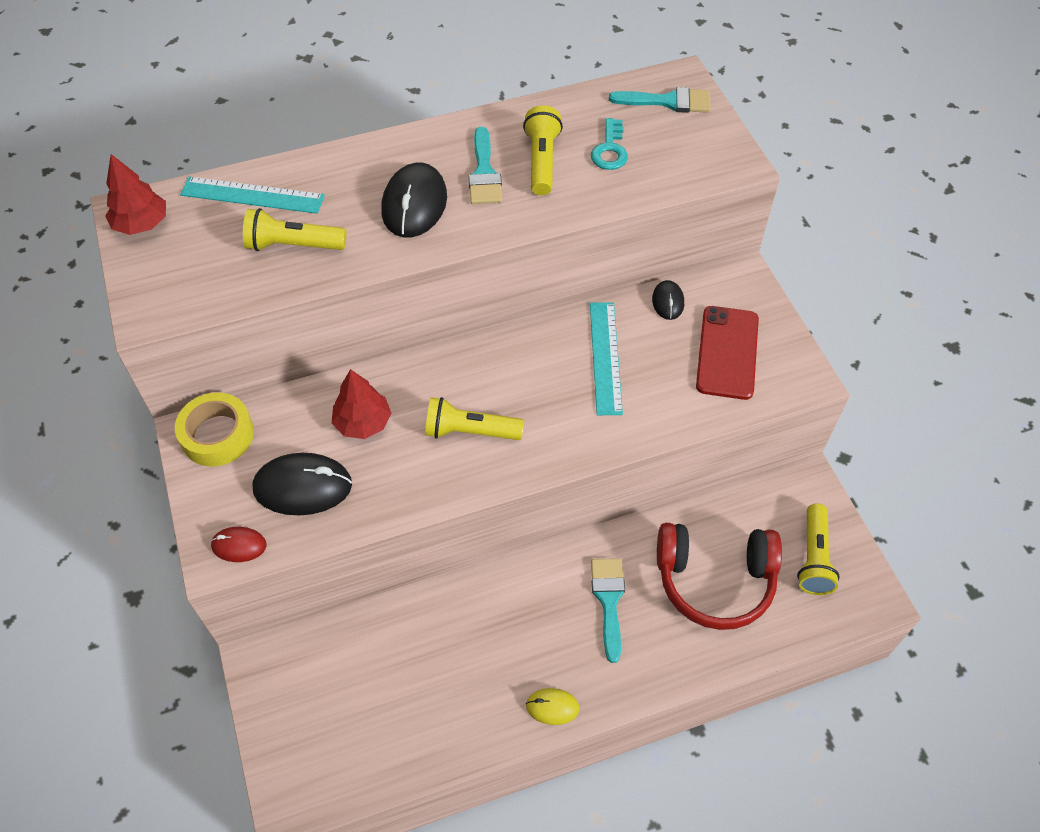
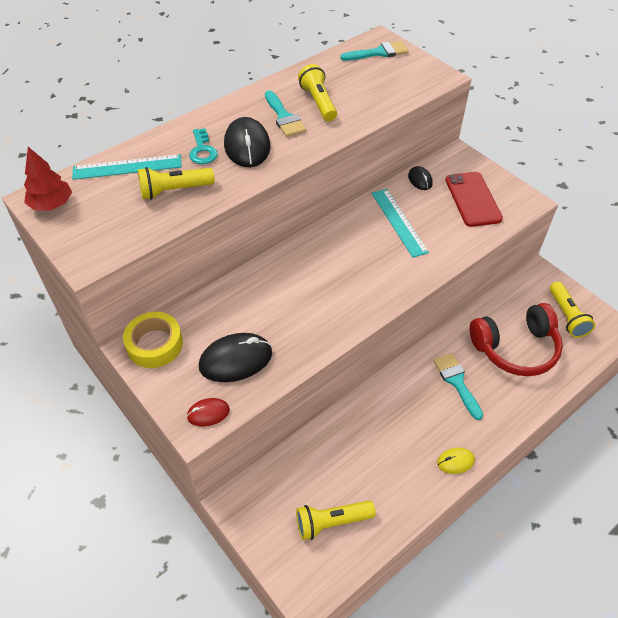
camera: 20 degrees left, 5 degrees down
(363, 422) = (257, 306): red tree -> none
(470, 431) = (334, 291): yellow flashlight -> yellow flashlight (331, 522)
(610, 150) = (358, 86): turquoise key -> turquoise key (202, 150)

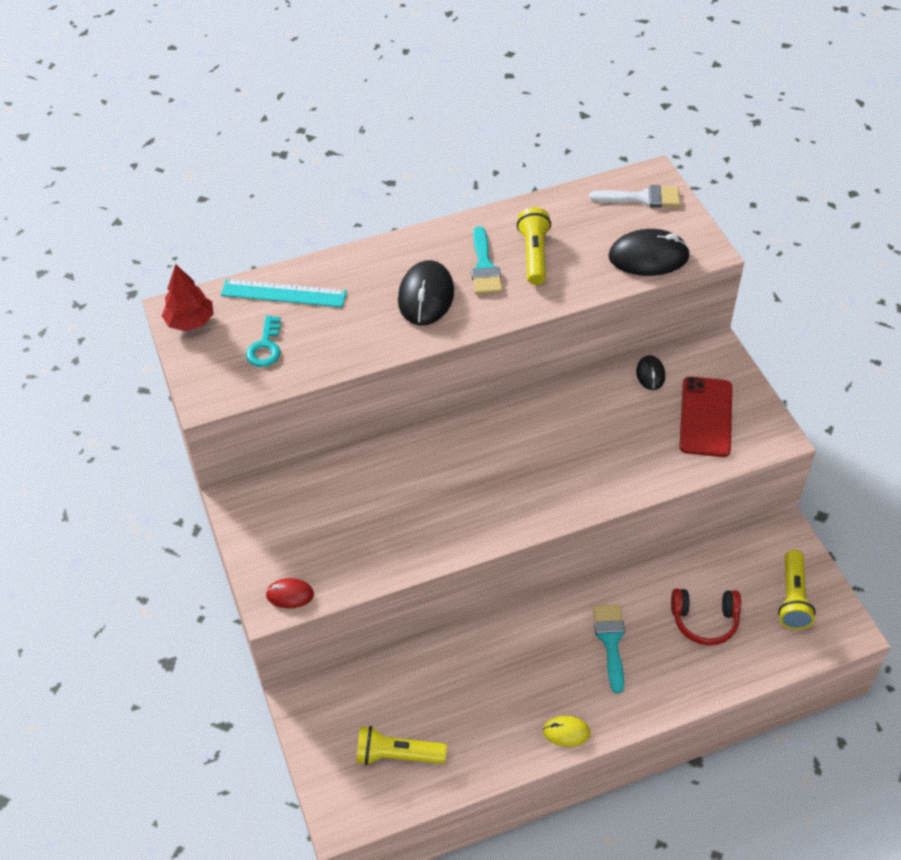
camera: 20 degrees right, 0 degrees up
(155, 344) = (260, 503): yellow tape -> none
(174, 190) = (324, 335): yellow flashlight -> none
(202, 150) = (373, 291): turquoise key -> turquoise key (265, 347)
(236, 360) = (340, 544): black mouse -> black mouse (648, 257)
(379, 52) = (642, 198): turquoise brush -> white brush
(398, 222) = (597, 424): turquoise ruler -> none
(515, 348) = (704, 620): red headphones -> red headphones, size x0.63

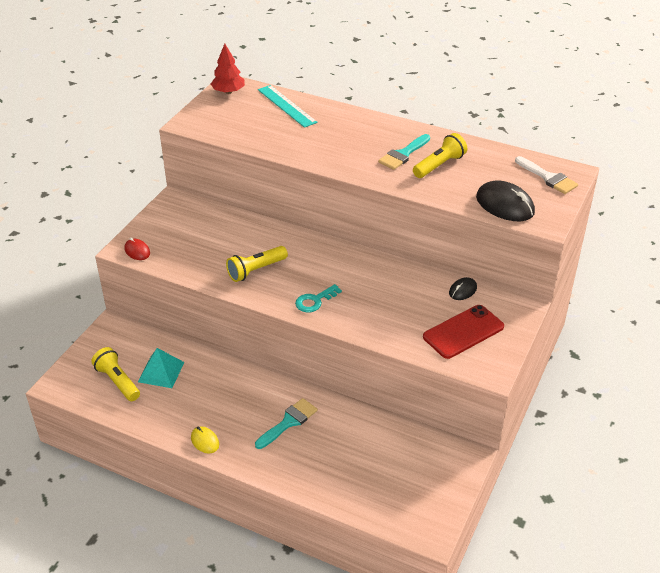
camera: 45 degrees right, 10 degrees down
(265, 347) = (243, 121): turquoise key -> turquoise key (315, 301)
(425, 704) = (161, 372): none -> turquoise pyramid
(426, 296) = (352, 148): black mouse -> none
(704, 620) = (353, 456): red headphones -> none
(793, 598) = (422, 489): yellow flashlight -> yellow flashlight (256, 270)

